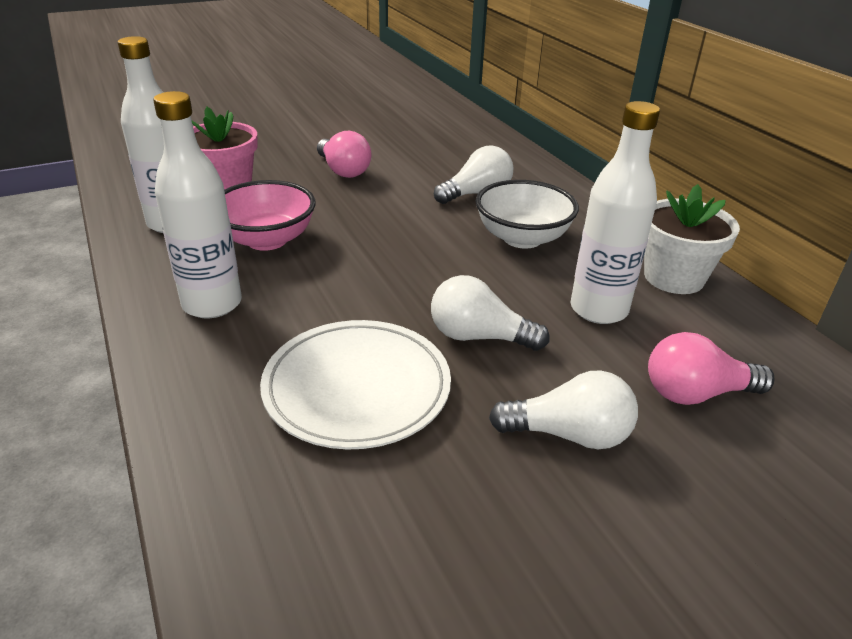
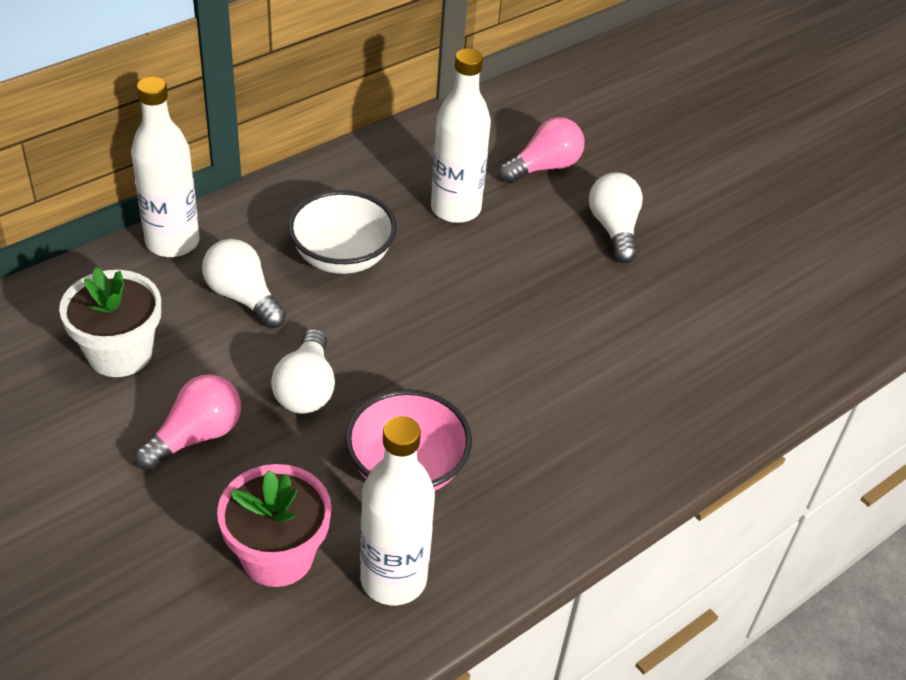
camera: 105 degrees left, 10 degrees up
(212, 304) = (545, 476): white bottle -> white bottle (172, 242)
(357, 388) = (617, 344): white plate -> none
(479, 337) = (522, 279): white light bulb -> white light bulb (306, 389)
(673, 277) = (388, 162): white flower pot -> white flower pot (120, 353)
(696, 393) = (544, 167): pink light bulb -> pink light bulb turned 105 degrees counterclockwise

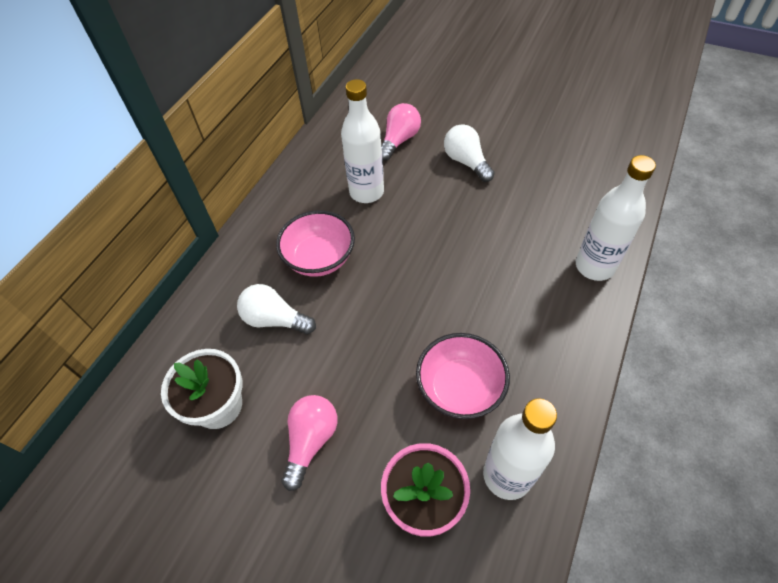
camera: 20 degrees left, 10 degrees up
(172, 242) = (201, 303): white bottle -> white bottle (594, 266)
(306, 389) = (359, 365): white light bulb -> none
(342, 257) = (319, 258): white bowl -> pink bowl

